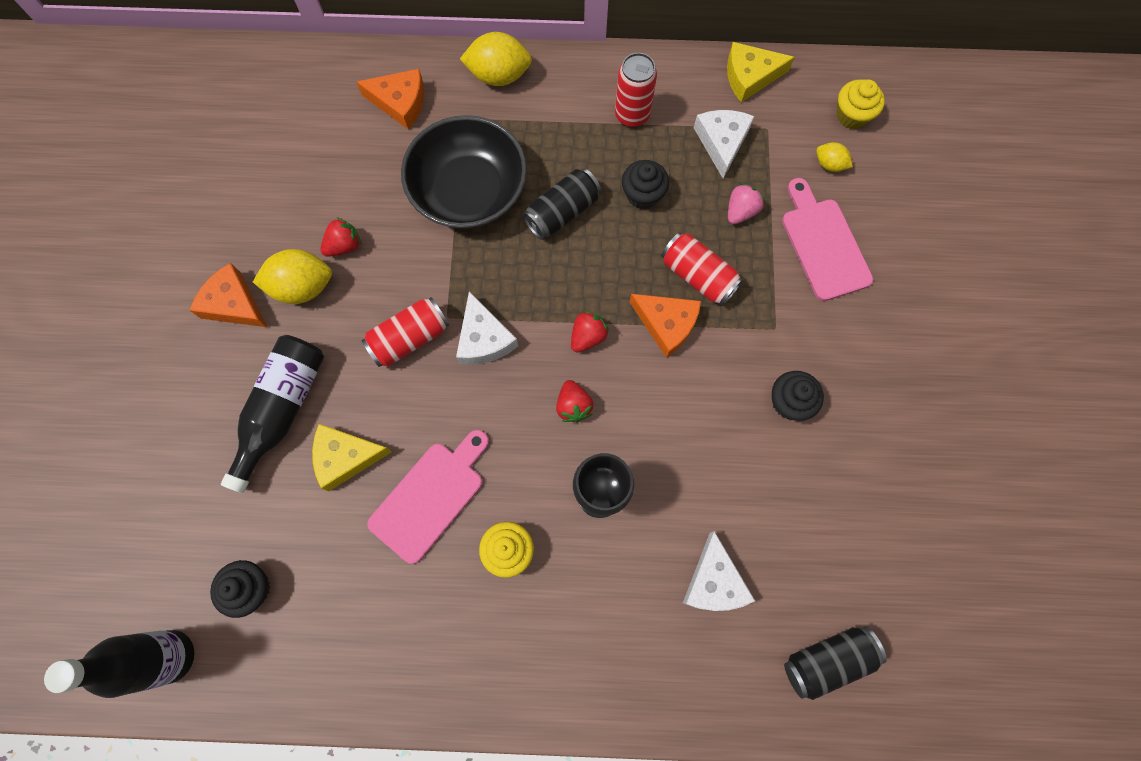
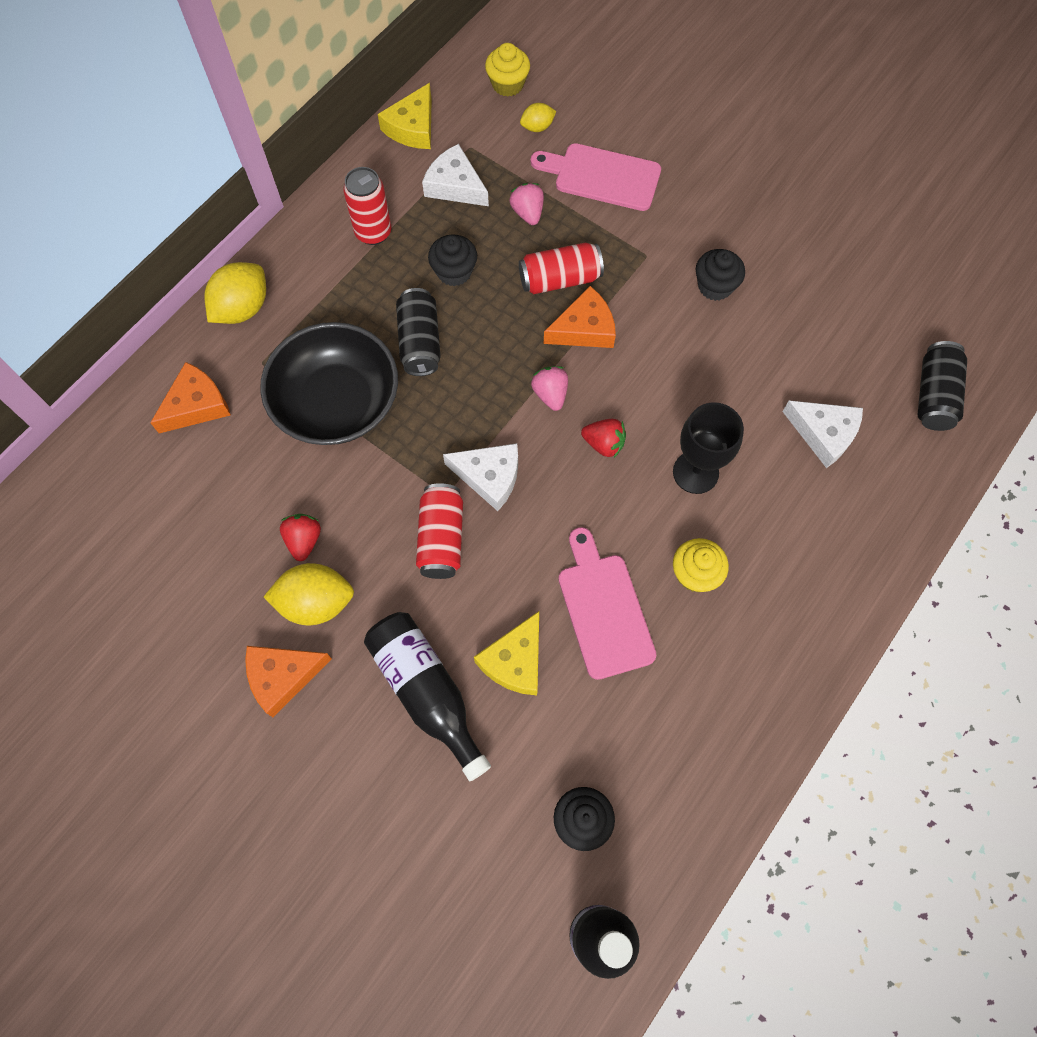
camera: 55 degrees left, 5 degrees down
(302, 287) = (316, 602): yellow lemon -> yellow lemon turned 60 degrees clockwise
(588, 337) = (550, 394): red strawberry -> pink strawberry

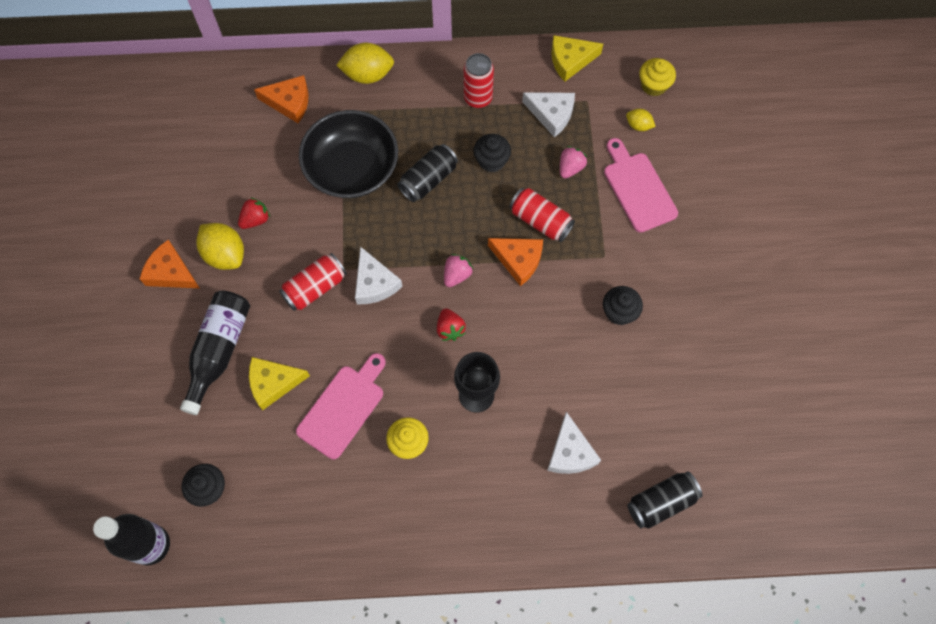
camera: 50 degrees right, 0 degrees up
(455, 185) = (551, 114): white cheese -> white cheese turned 120 degrees clockwise

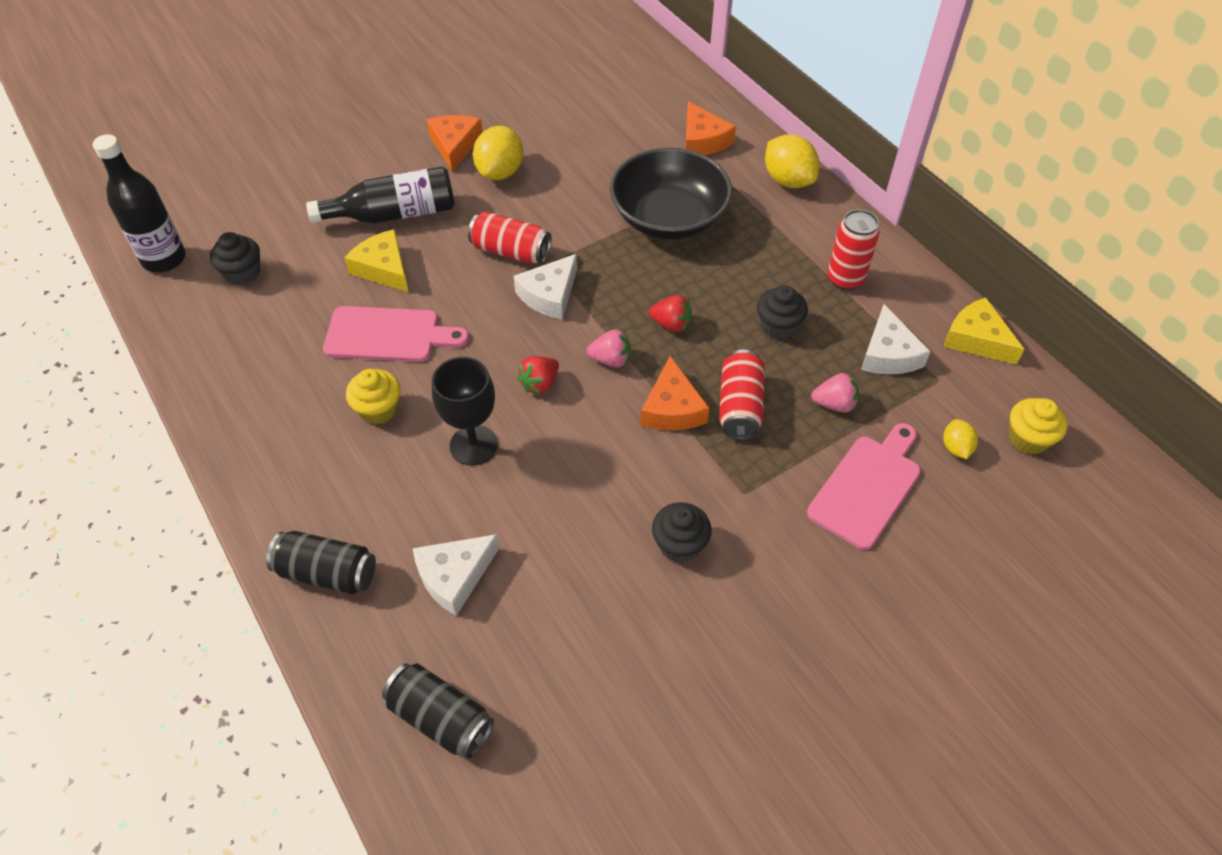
camera: 60 degrees right, 15 degrees down
(255, 219) = (554, 175): red strawberry -> red strawberry (671, 324)
(428, 180) = (707, 283): black can -> black can (327, 573)

